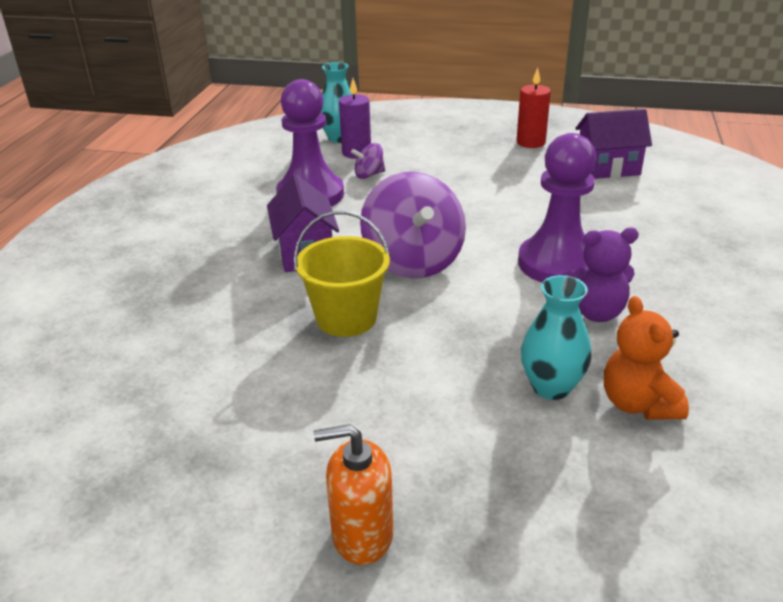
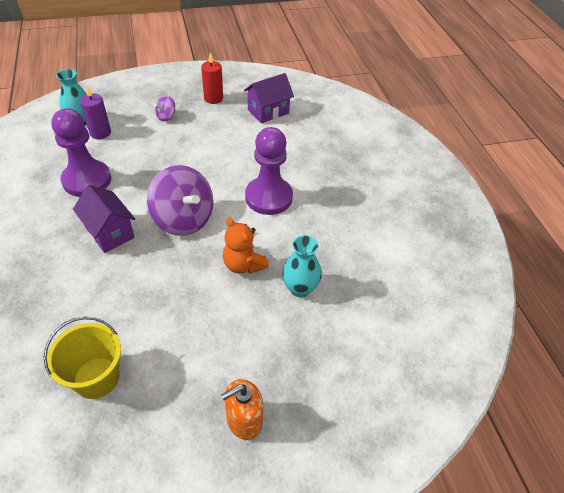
camera: 30 degrees left, 15 degrees up
(346, 318) = (163, 277): yellow bucket -> yellow bucket (96, 377)
(369, 175) = (119, 152): purple spinning top -> purple spinning top (166, 117)
(594, 312) = (302, 228): purple teddy bear -> none
(638, 404) = (346, 284): orange teddy bear -> orange teddy bear (243, 265)

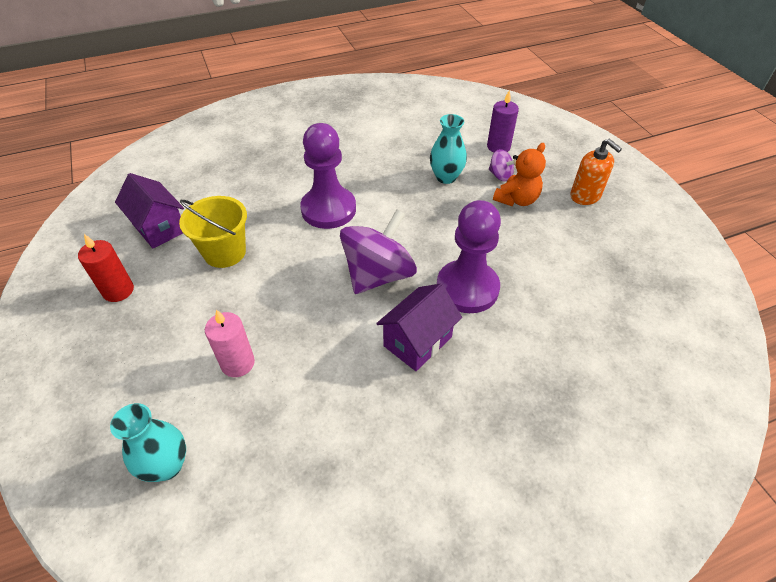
camera: 95 degrees left, 0 degrees up
(87, 180) = (323, 401): purple pawn -> purple pawn (467, 288)
(96, 377) = (601, 296): yellow bucket -> yellow bucket (225, 252)
(100, 133) = (204, 421): purple candle -> purple candle (498, 147)
(134, 145) = (238, 363): none -> pink candle
(166, 117) = (163, 339): purple spinning top -> purple spinning top (500, 175)
(243, 265) = (430, 216): orange teddy bear -> orange teddy bear (517, 199)

